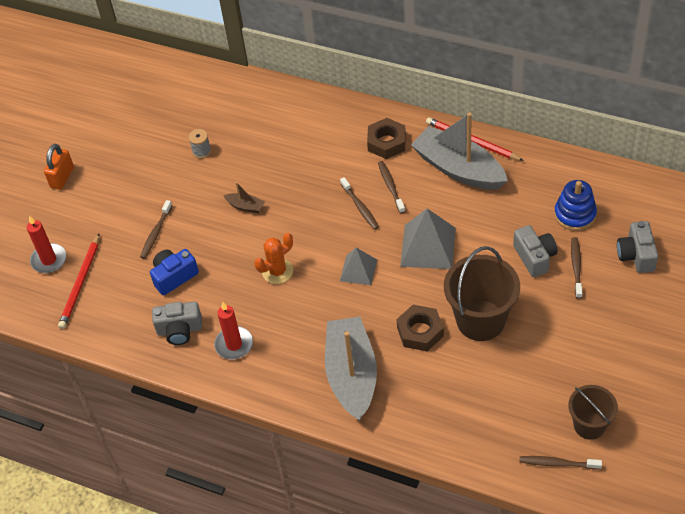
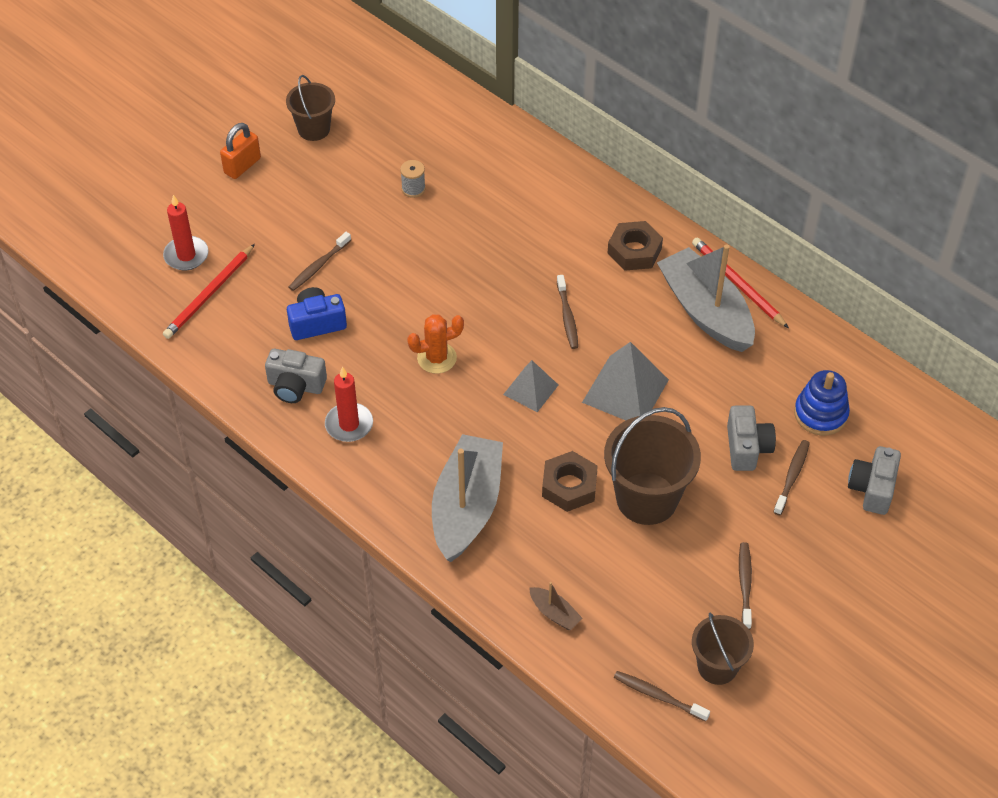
camera: 15 degrees right, 0 degrees up
(105, 132) = (314, 129): none -> brown bucket
(245, 206) = (434, 270): brown boat -> brown boat (554, 613)
(390, 186) = (614, 305): brown toothbrush -> brown toothbrush (745, 584)

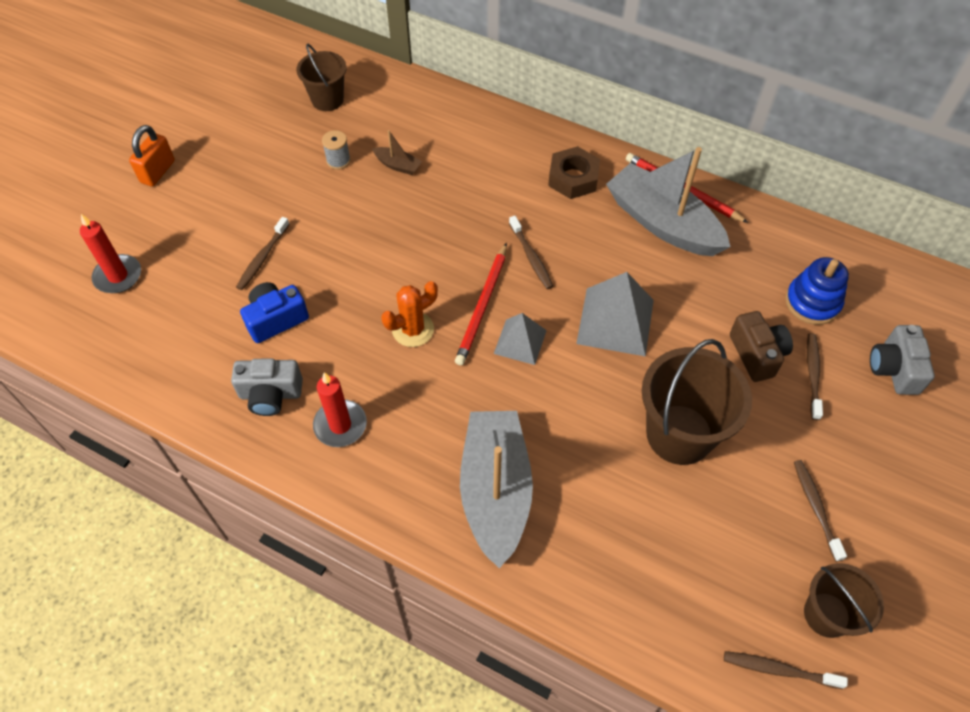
camera: 15 degrees left, 5 degrees up
(209, 294) = (152, 313): red pencil -> red pencil (482, 306)
(314, 129) = (222, 122): brown bucket -> brown bucket (327, 100)
(554, 613) = (631, 596): brown boat -> brown boat (398, 165)
(569, 486) = (595, 440): brown nut -> none
(747, 448) = (757, 354): grey camera -> brown camera

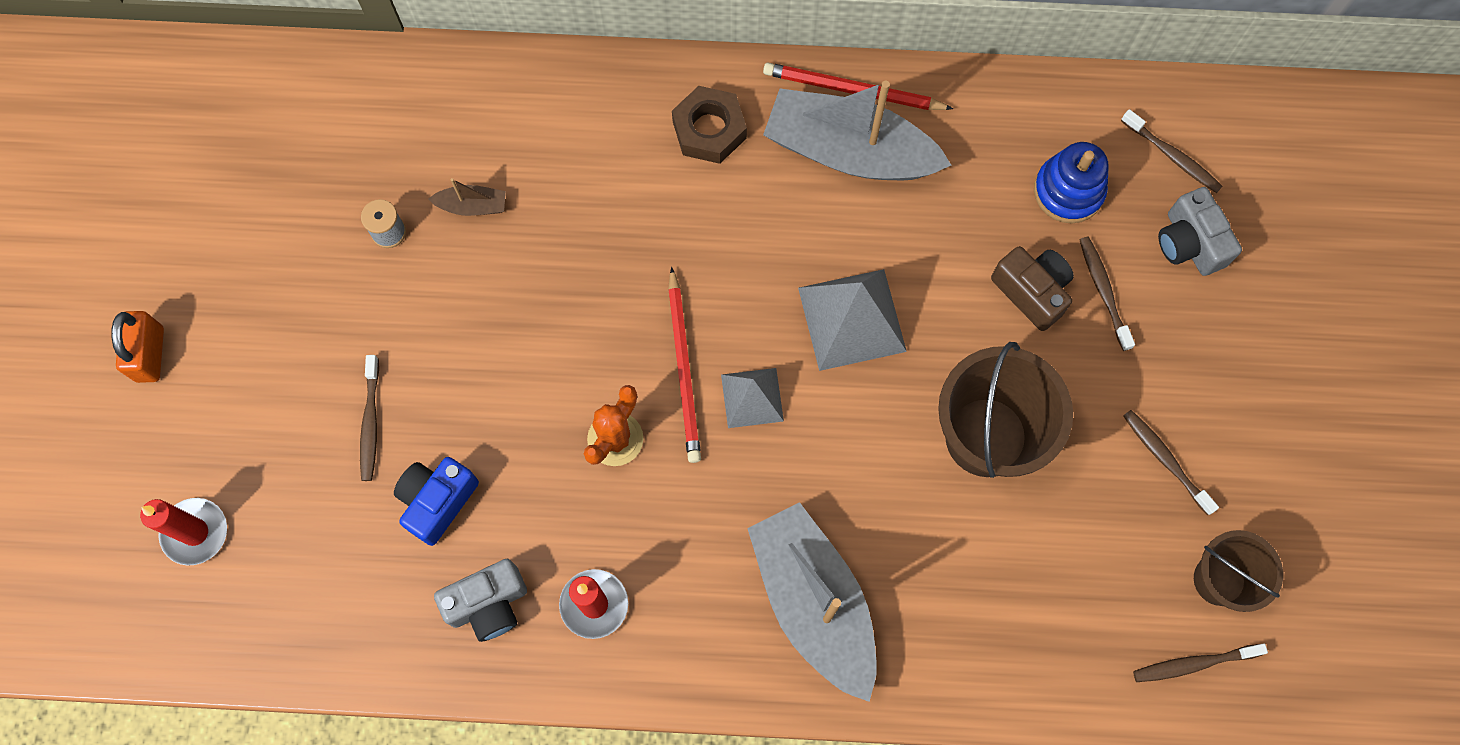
camera: 25 degrees left, 15 degrees up
(327, 100) = (320, 139): brown bucket -> none
(531, 257) = (710, 272): brown toothbrush -> brown toothbrush (1172, 156)

